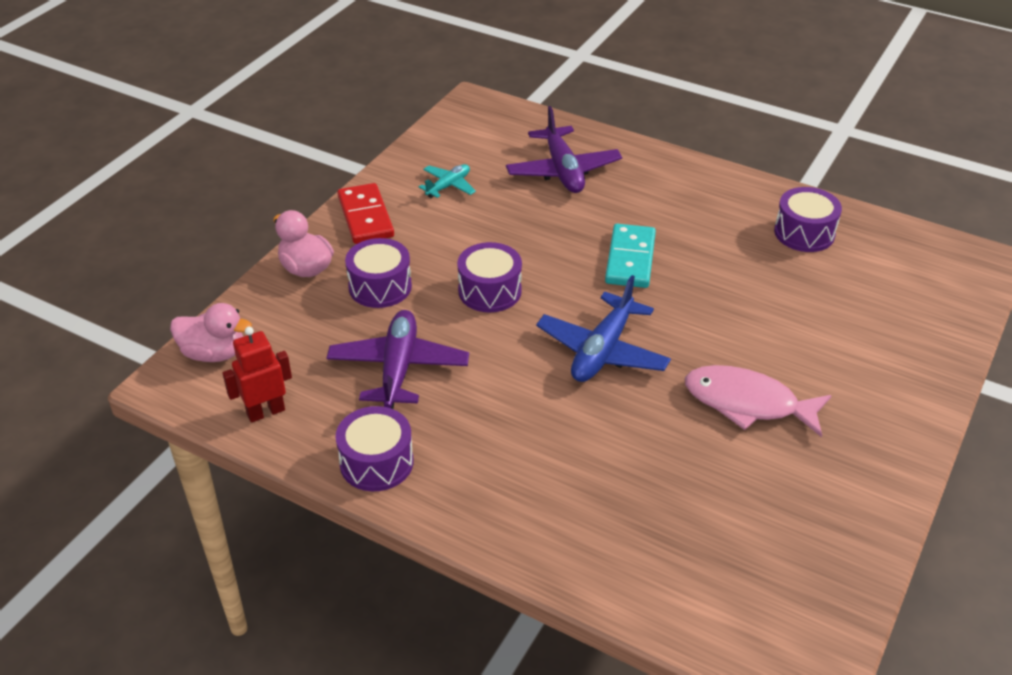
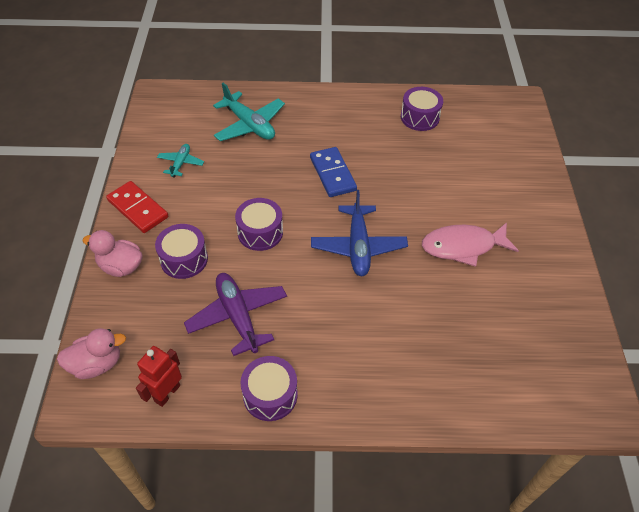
camera: 30 degrees left, 10 degrees up
(563, 170) = (249, 125): purple plane -> turquoise plane
(630, 259) = (332, 174): turquoise domino -> blue domino

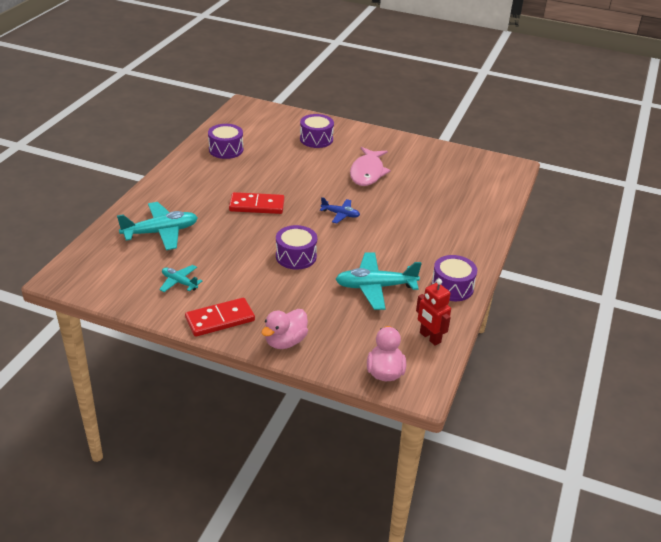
camera: 70 degrees left, 15 degrees down
(184, 259) = (299, 303): purple drum -> purple drum (316, 139)
(238, 316) = (375, 287): purple plane -> turquoise plane
(332, 174) = (257, 206): blue domino -> red domino
(358, 246) = (340, 214): blue plane -> blue plane, size x0.55

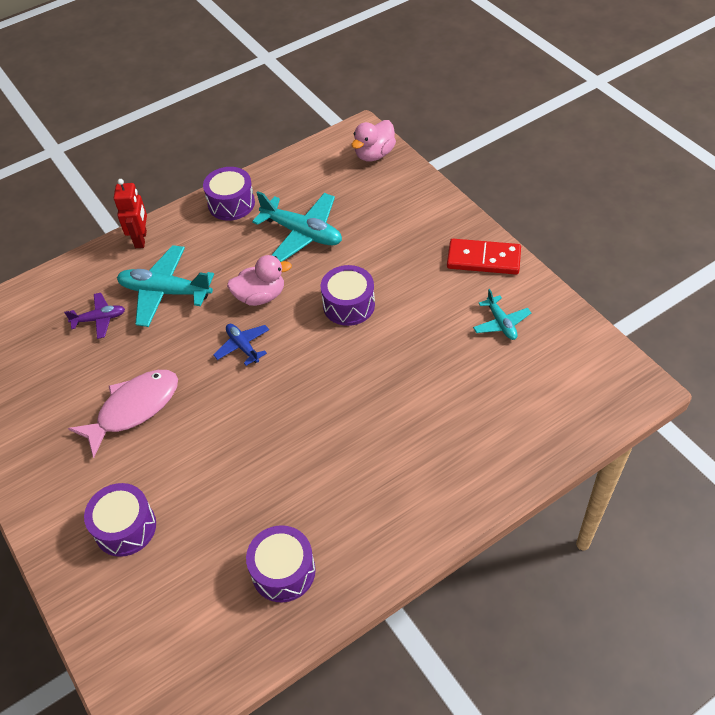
camera: 140 degrees left, 15 degrees up
(160, 232) = (484, 415): turquoise plane -> turquoise plane (165, 292)
(257, 206) = (331, 410): red domino -> none
(285, 341) = (436, 212): pink duck -> pink duck (260, 296)
(430, 337) = (306, 167): red robot -> red robot (141, 239)
(442, 198) = (99, 319): none -> purple plane

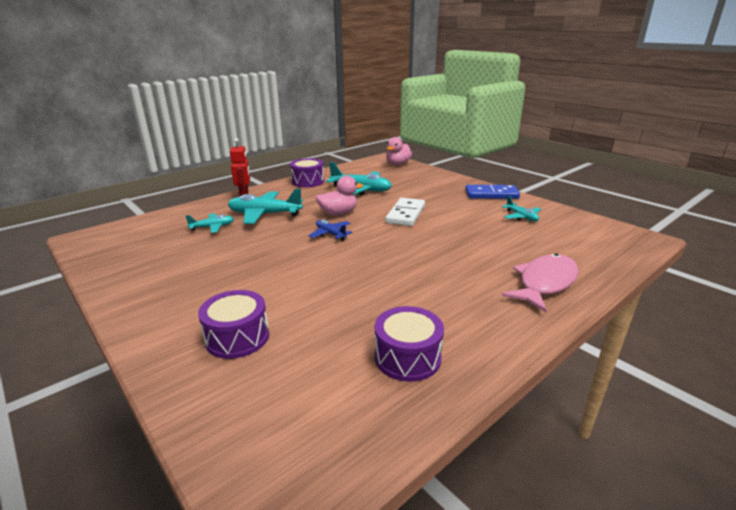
camera: 10 degrees left, 25 degrees down
(99, 319) = (212, 227): purple plane -> turquoise plane
(134, 409) = (242, 267): pink fish -> pink fish (545, 283)
(349, 305) = (406, 214): purple drum -> white domino
(483, 259) = (491, 194): red domino -> blue domino

